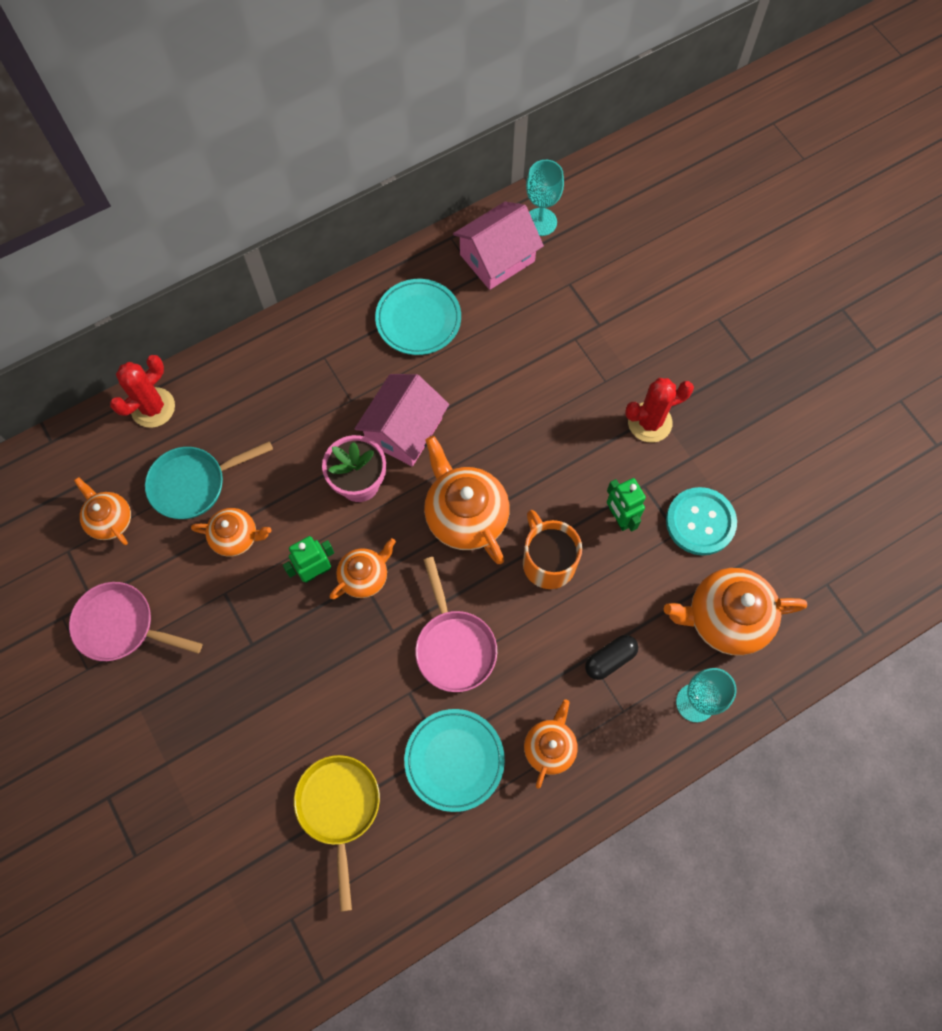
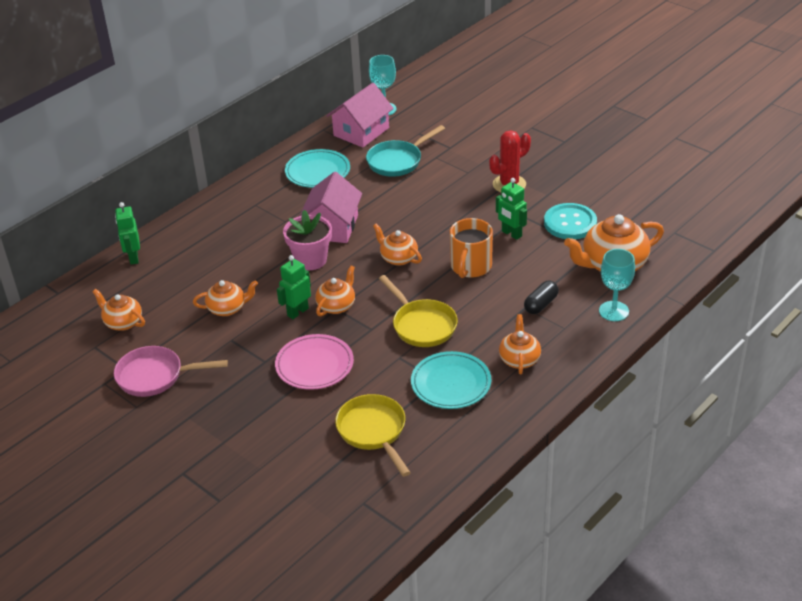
camera: 15 degrees left, 30 degrees down
(153, 408) = (133, 257): red cactus -> green robot
(194, 484) = (182, 289): turquoise pan -> turquoise pan (397, 161)
(307, 672) = (314, 365): none -> pink plate
(454, 646) = (422, 325): pink pan -> yellow pan
(465, 515) = (398, 258): orange teapot -> orange teapot, size x0.59
(548, 561) = (470, 267): orange mug -> orange mug turned 120 degrees counterclockwise

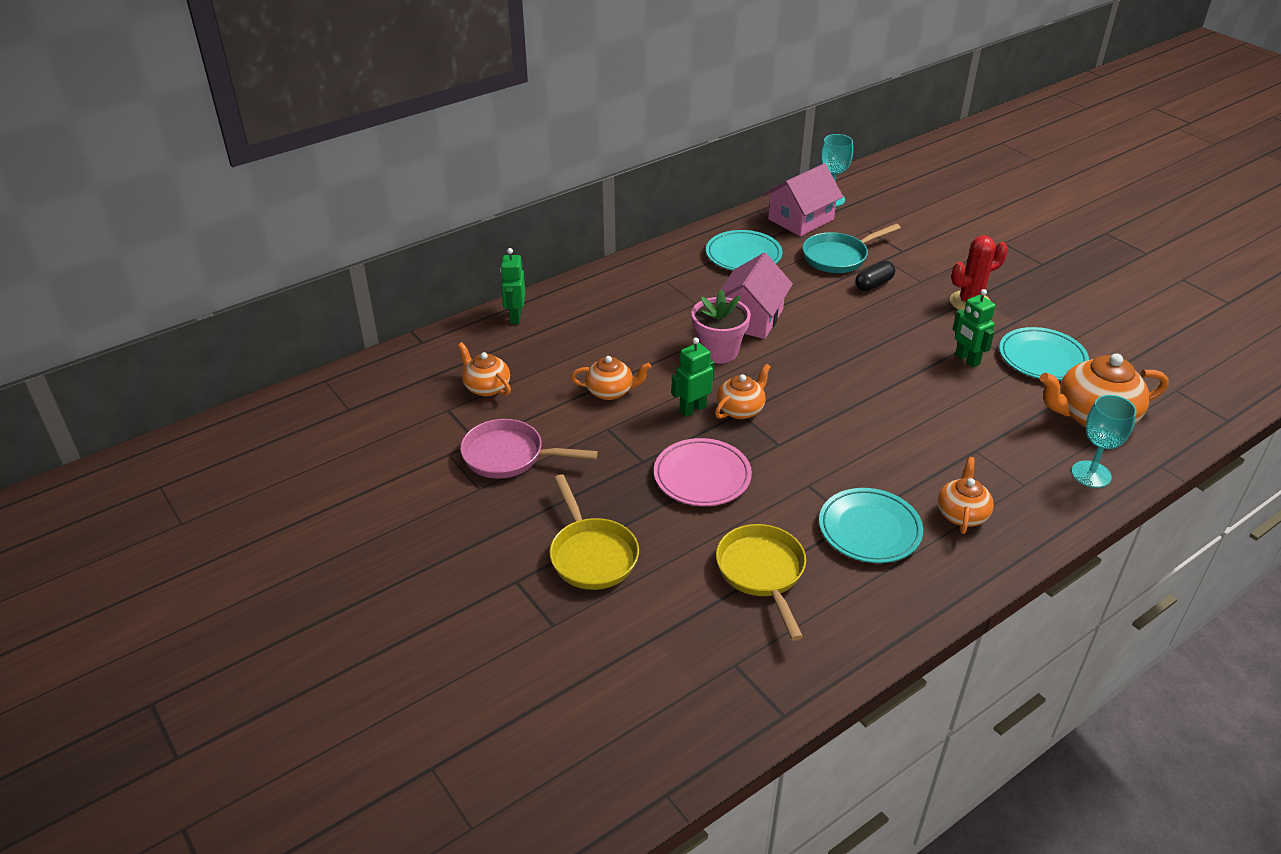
camera: 10 degrees right, 0 degrees up
(398, 258) = (824, 366): orange teapot -> none
(422, 325) = (842, 450): yellow pan -> yellow pan (591, 554)
(470, 267) = (911, 390): orange mug -> none
(541, 304) = (996, 450): black capsule -> black capsule (874, 284)
(570, 223) = (1042, 358): turquoise button -> turquoise plate

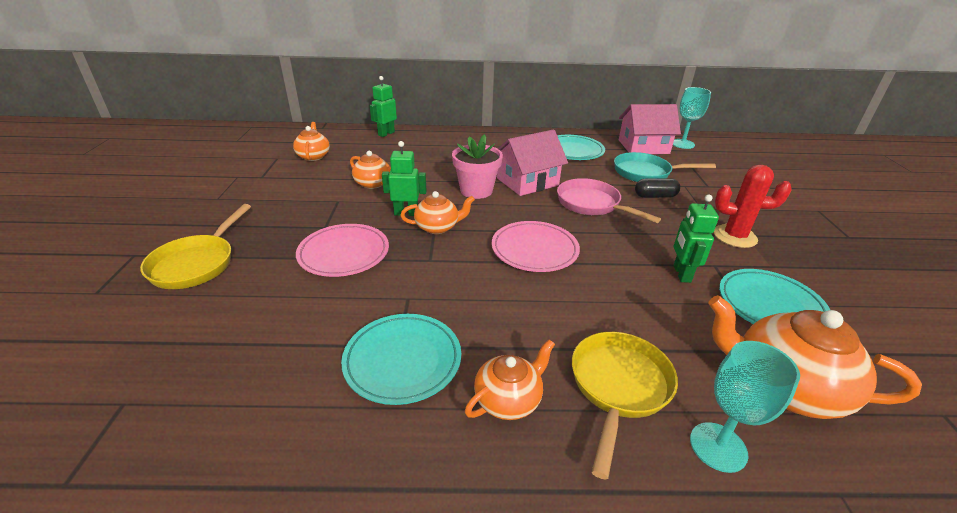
camera: 35 degrees right, 5 degrees down
(509, 456) = (261, 190): pink pan -> pink pan (592, 204)
(762, 573) = (268, 342): yellow pan -> yellow pan (618, 387)
(845, 392) = (534, 250): none -> pink plate

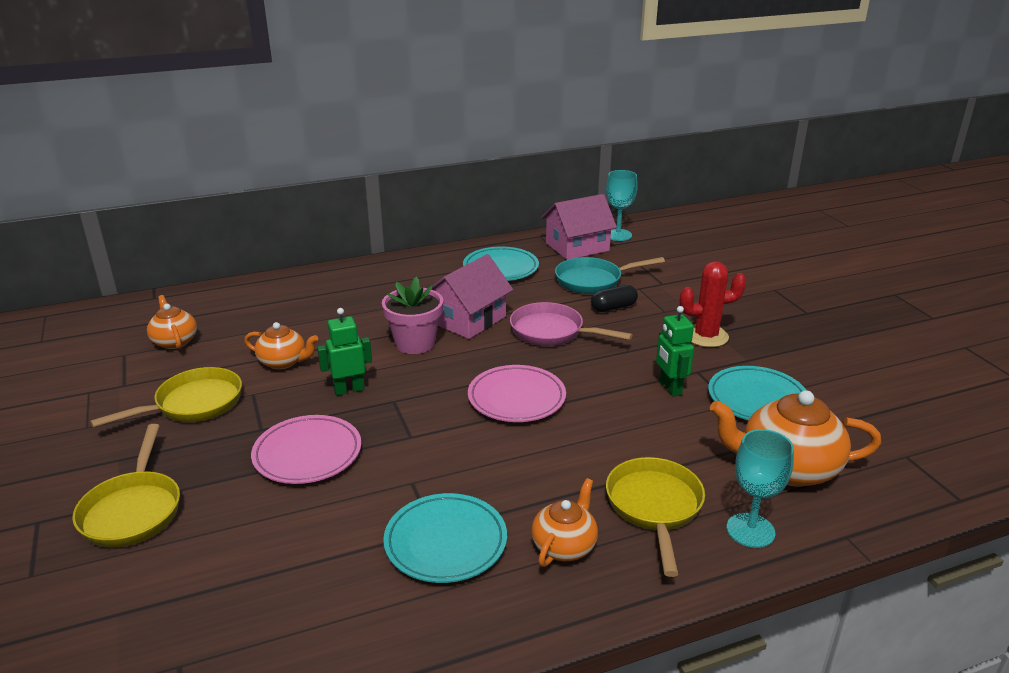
camera: 20 degrees left, 5 degrees down
(293, 199) = (193, 404): none -> yellow pan
(386, 134) = (252, 289): green robot -> none
(438, 227) = (396, 398): orange teapot -> none

